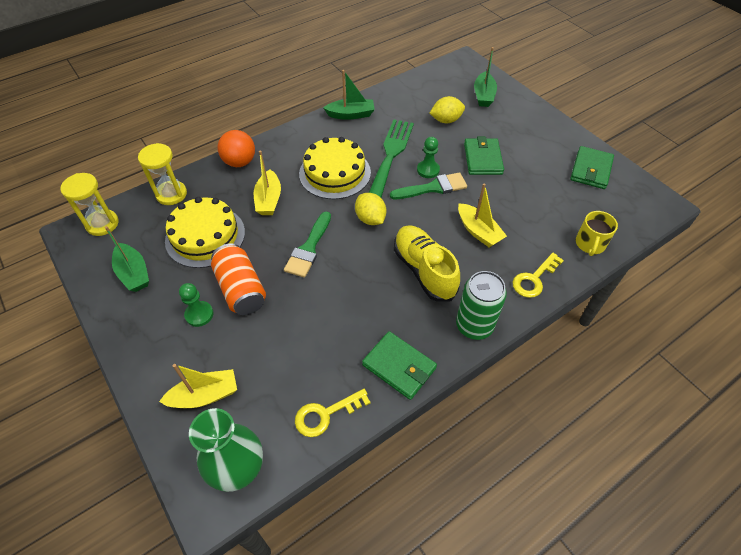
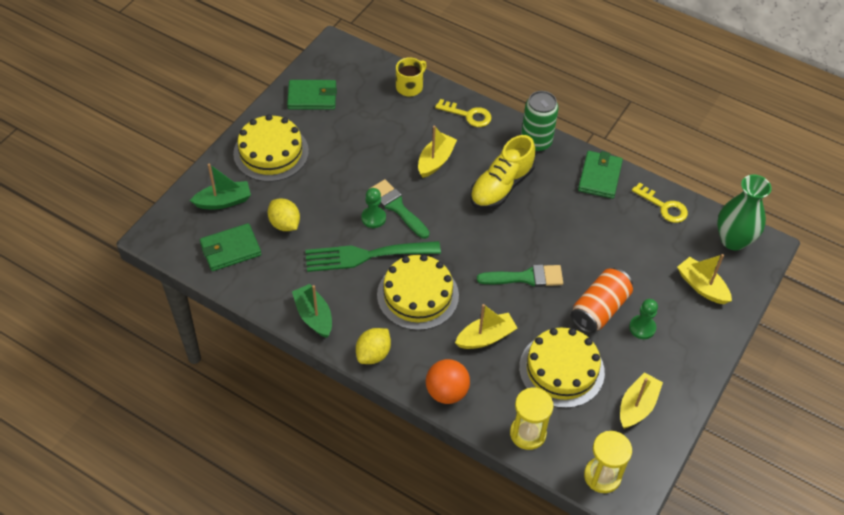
camera: 115 degrees left, 0 degrees up
(134, 273) = (637, 406): green boat -> yellow boat
(370, 219) = (464, 243): yellow lemon -> yellow lemon (373, 354)
(482, 159) = (335, 179): green wallet -> green wallet (230, 249)
(527, 130) = (271, 152): none -> yellow cake
(590, 244) = (410, 87): yellow mug -> yellow mug turned 45 degrees counterclockwise

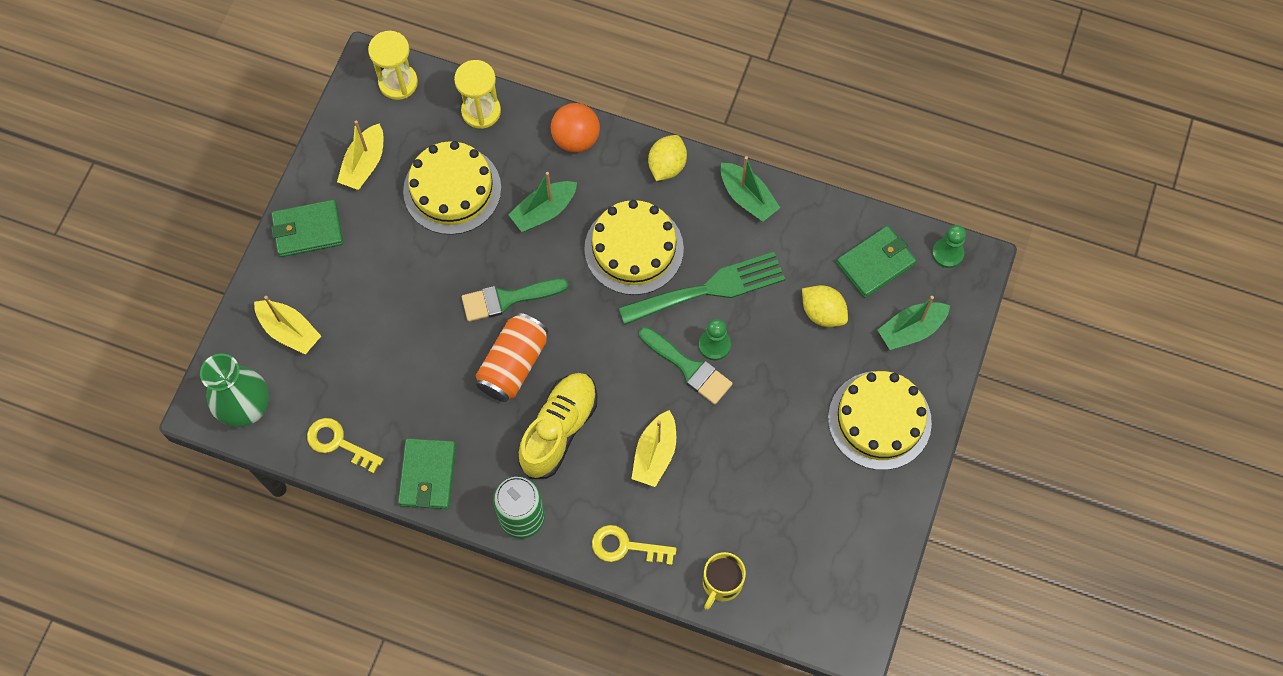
camera: 170 degrees right, 15 degrees up
(312, 97) = (856, 531): green wallet -> green wallet (308, 230)
(486, 337) = (544, 211): yellow boat -> green boat
(599, 309) = (414, 274): orange can -> orange can (513, 365)
(642, 328) = (362, 260): green pawn -> green pawn (947, 253)

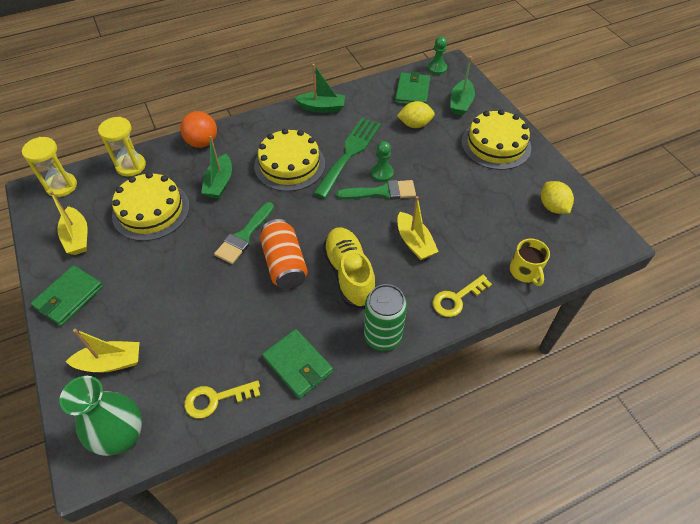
camera: 45 degrees left, 15 degrees down
(667, 166) = (265, 122): yellow lemon -> yellow lemon (552, 207)

